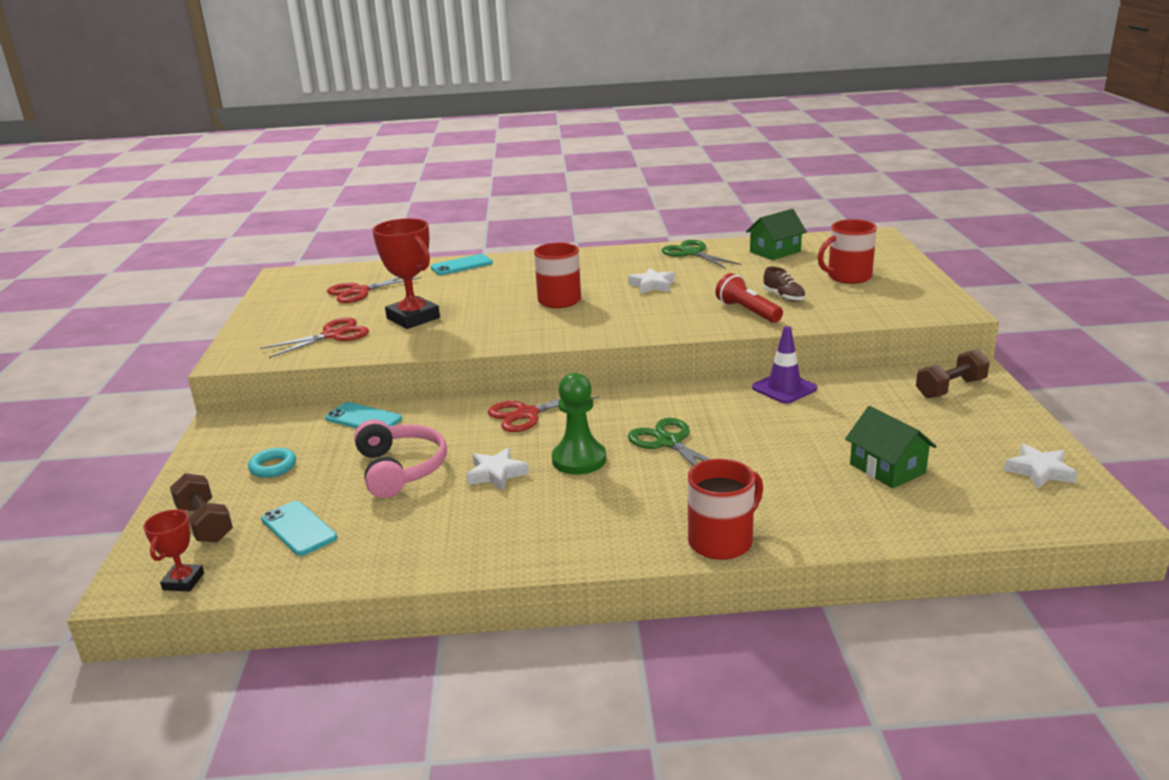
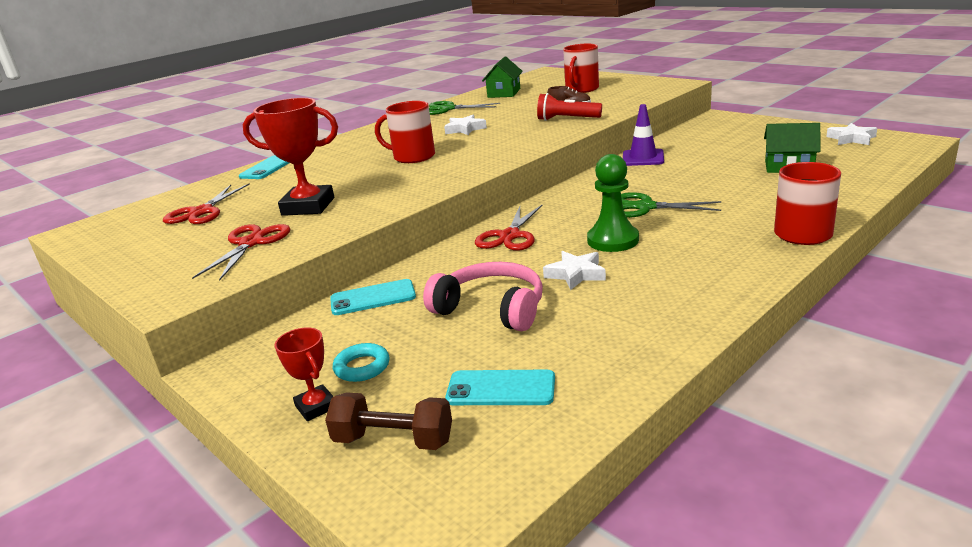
camera: 40 degrees left, 0 degrees up
(183, 581) = (485, 491): red trophy -> red trophy (316, 407)
(950, 388) = (726, 126): brown dumbbell -> none

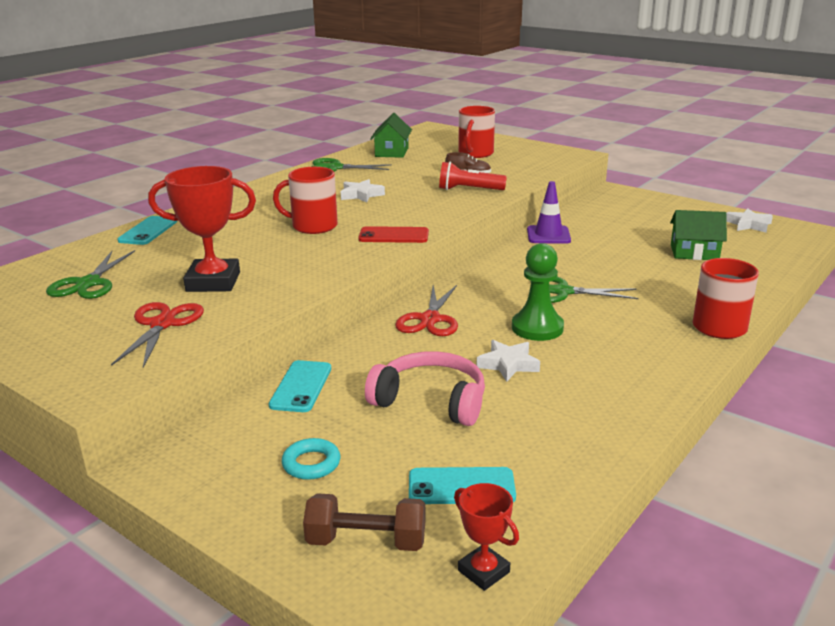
camera: 10 degrees left, 0 degrees up
(201, 212) = (88, 283): red scissors -> green scissors
(316, 407) = (274, 507): red trophy -> red trophy (484, 571)
(373, 298) = (301, 386): turquoise phone -> turquoise phone turned 60 degrees counterclockwise
(484, 161) = (393, 236): none -> red phone

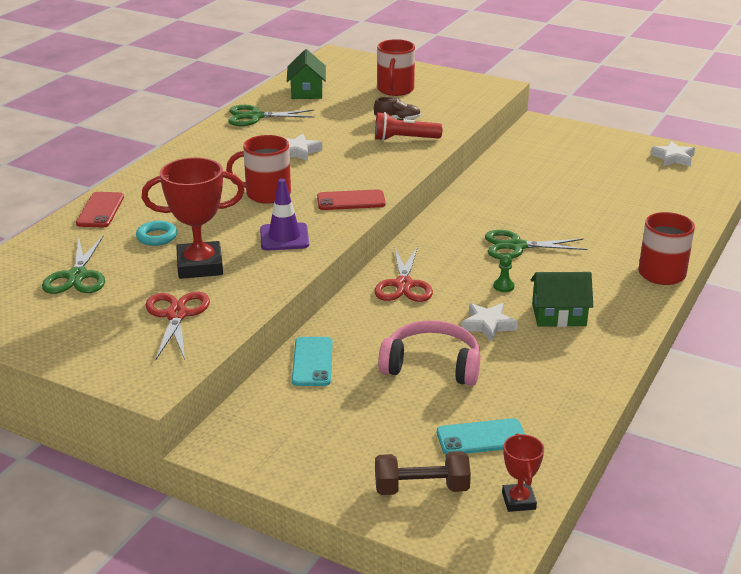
camera: 10 degrees left, 5 degrees up
(148, 231) = (100, 210): turquoise phone -> red phone
(311, 463) = (351, 430): turquoise ring -> turquoise ring (157, 237)
(484, 571) = (518, 501): red trophy -> red trophy turned 45 degrees clockwise
(537, 328) = (503, 286): green pawn -> green pawn, size x0.44
(548, 235) = (487, 182): purple traffic cone -> purple traffic cone (284, 237)
(694, 252) = (628, 194): green house -> green house (559, 315)

